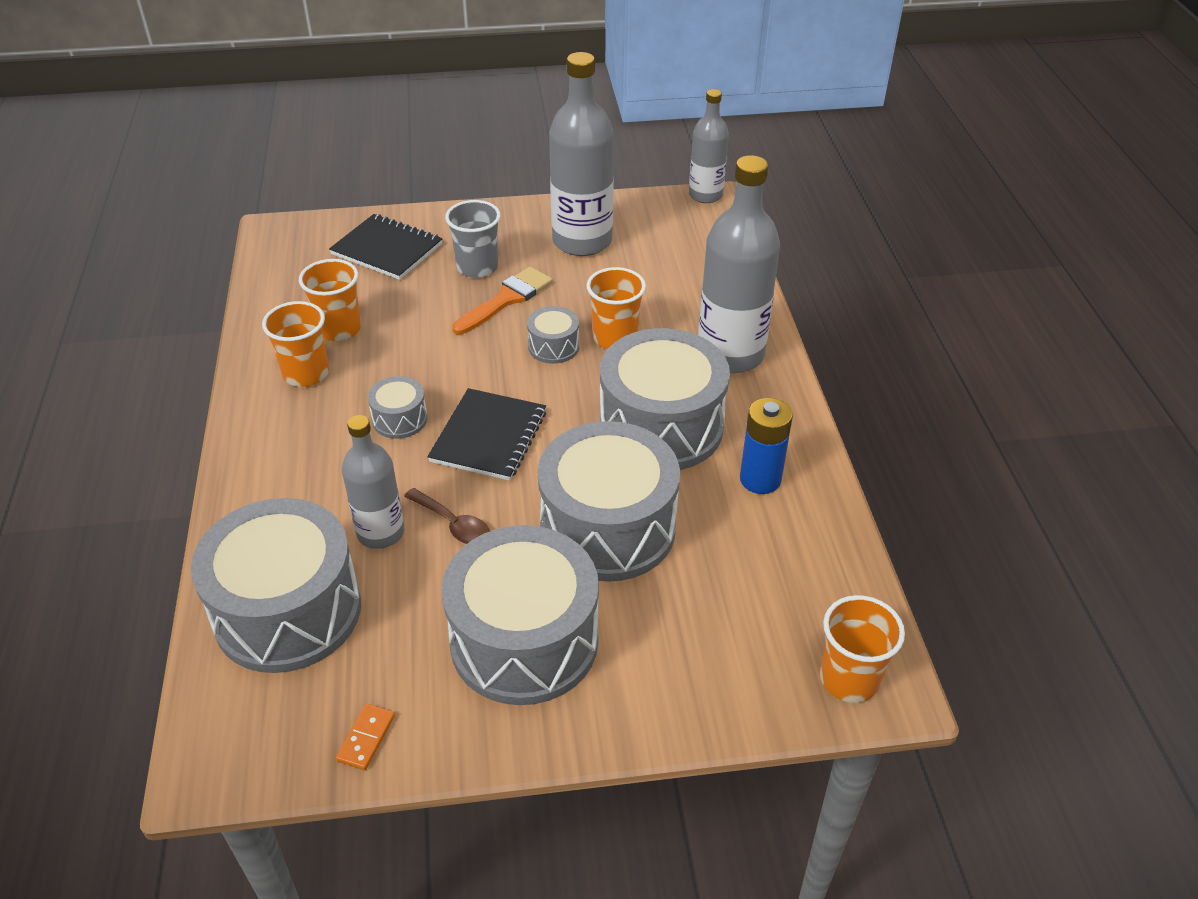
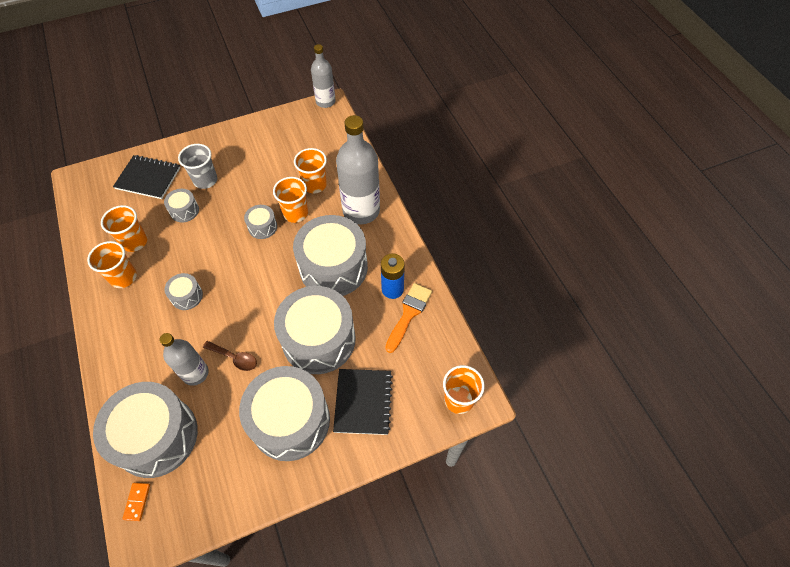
camera: 15 degrees left, 15 degrees up
(366, 738) = (221, 502): orange domino -> orange domino (137, 502)
(431, 302) = (184, 210): none -> grey drum
(489, 437) = (240, 296): black notebook -> black notebook (363, 402)
(506, 299) = (228, 199): orange brush -> orange brush (409, 314)
(582, 241) = (262, 149): grey bottle -> none
(658, 304) = (314, 185): none -> orange cup

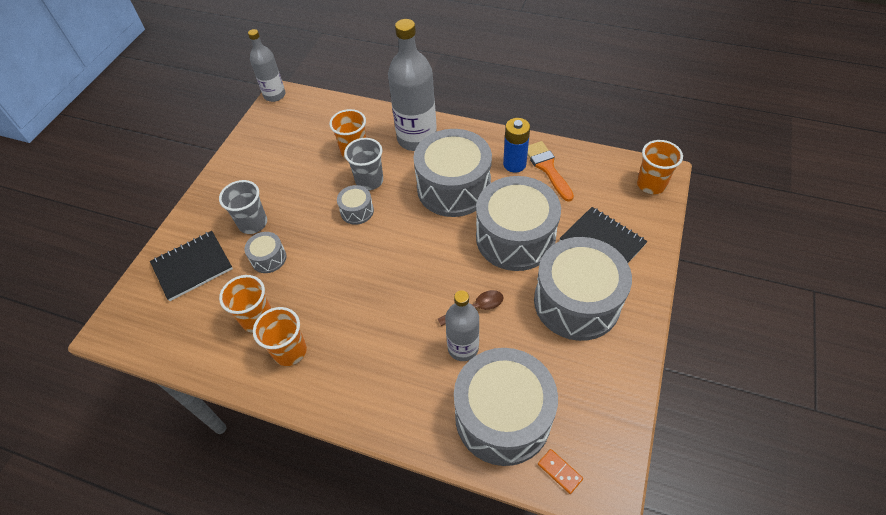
camera: 45 degrees left, 5 degrees down
(187, 296) = (370, 309): grey drum -> none
(295, 213) = (369, 181): orange cup -> grey cup

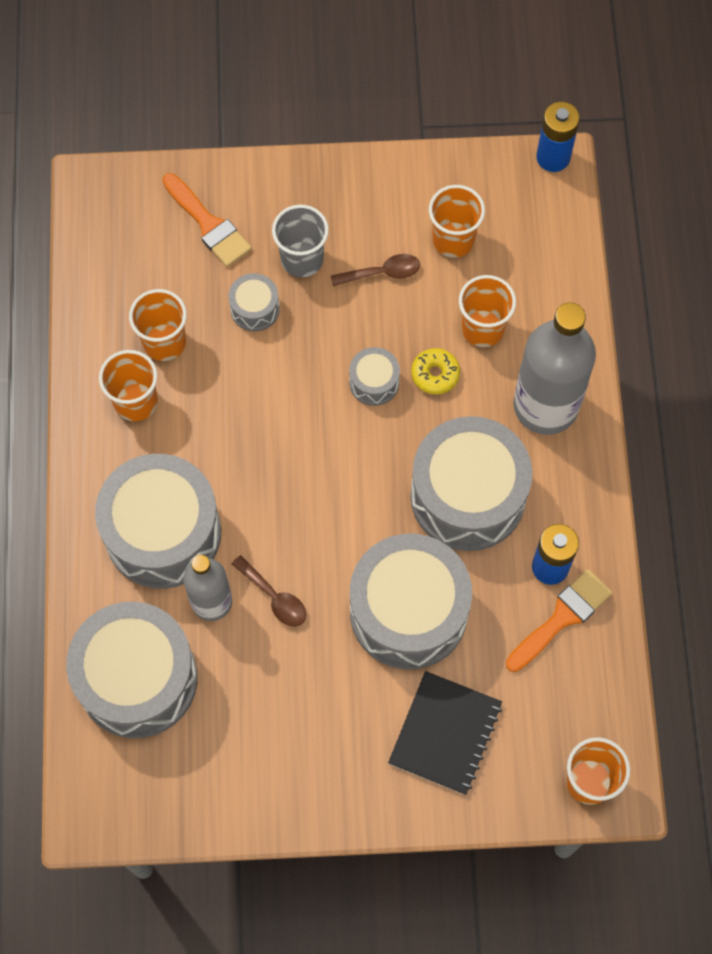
camera: 65 degrees right, 15 degrees up
(192, 266) = (208, 224): black notebook -> orange brush
(274, 95) = (553, 157): grey bottle -> blue battery
(289, 186) = (382, 273): none -> brown spoon
(292, 149) = (453, 240): none -> orange cup
(369, 181) = (435, 374): grey cup -> yellow donut
(560, 471) = (94, 762): orange domino -> none
(576, 302) = (331, 723): grey drum -> grey drum (163, 532)

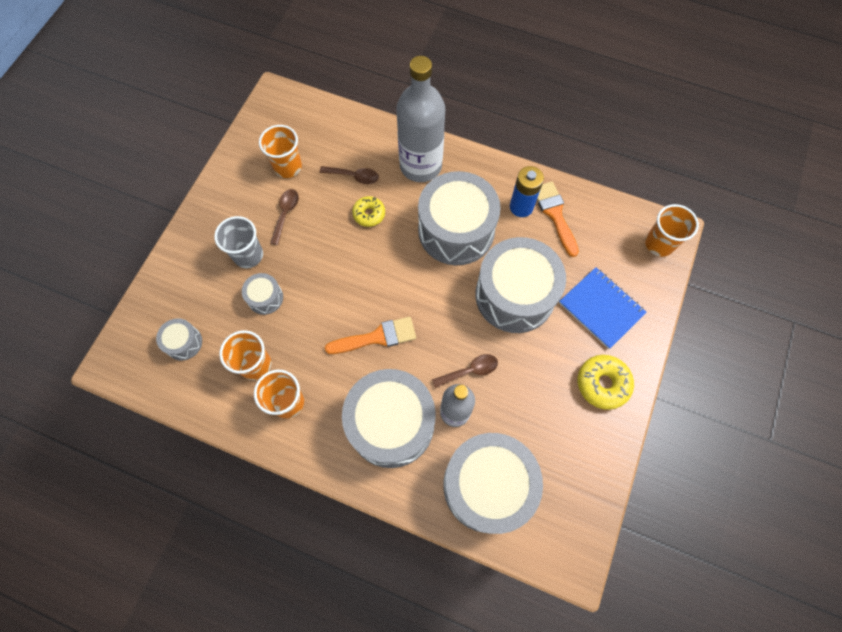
camera: 65 degrees left, 0 degrees up
(208, 224) = (188, 300): orange brush -> orange brush (377, 337)
(335, 773) = (602, 383): none -> yellow donut
(374, 382) = (355, 250): grey drum -> grey drum (184, 343)
(445, 733) = (601, 308): black notebook -> blue notebook
(482, 328) = (354, 176): orange cup -> brown spoon
(553, 157) = (268, 94): blue battery -> none

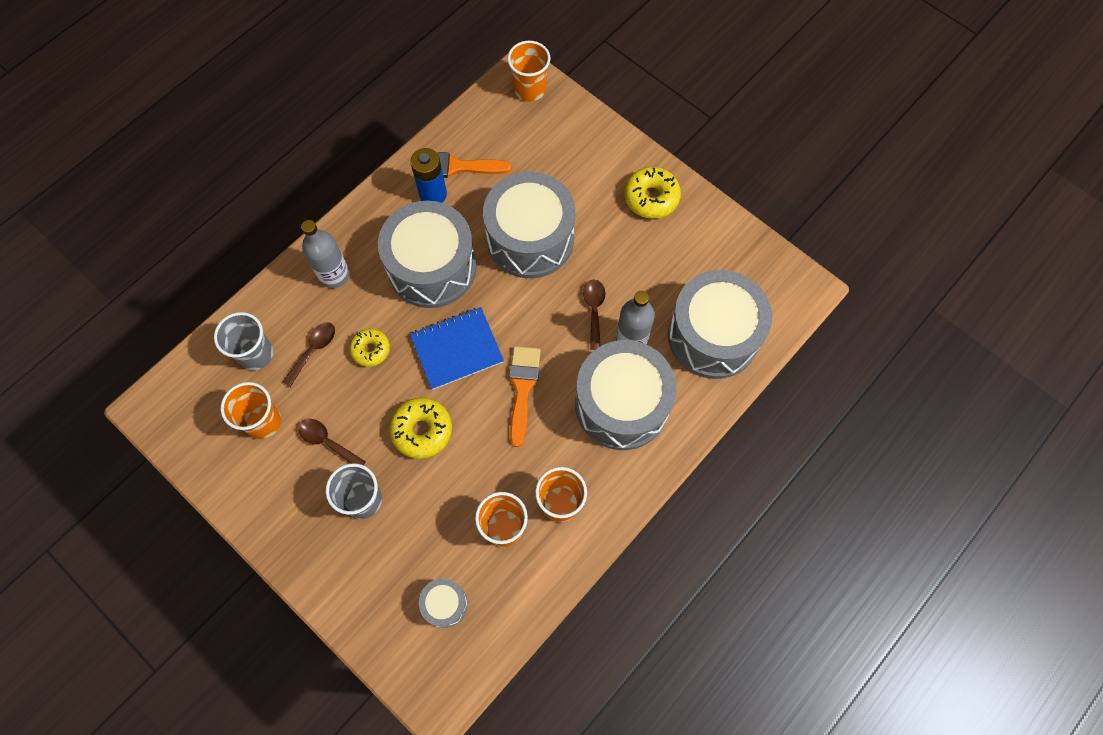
camera: 70 degrees left, 0 degrees up
(265, 298) = (427, 495): grey drum -> none
(316, 275) = (422, 430): none -> yellow donut
(337, 141) = (256, 354): none -> grey cup
(420, 166) = (334, 275): grey bottle -> grey bottle, size x0.60
(601, 308) = (575, 167): blue notebook -> blue notebook (457, 349)

